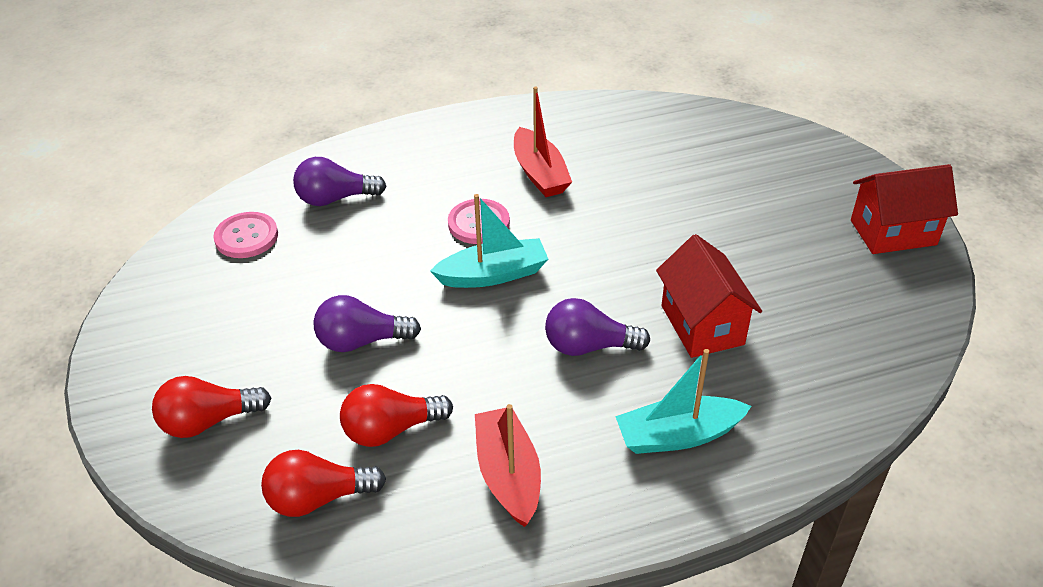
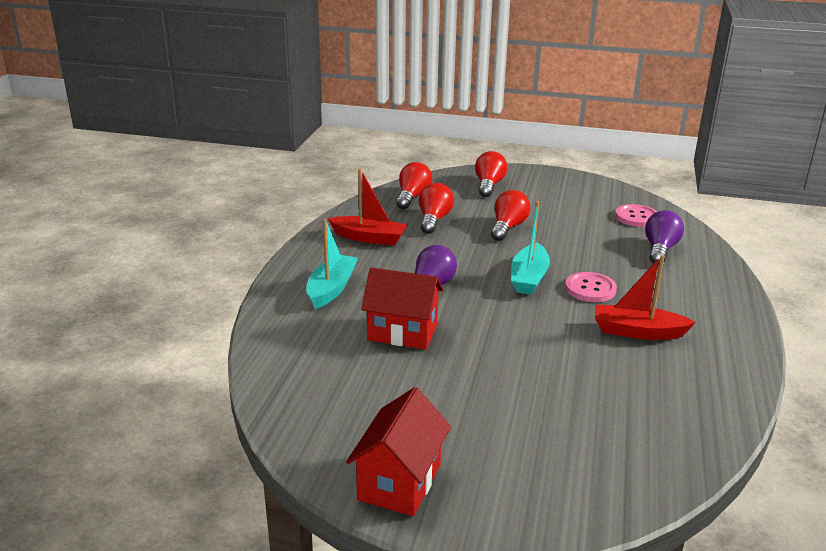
camera: 120 degrees right, 15 degrees down
(361, 341) = (508, 227): purple light bulb -> red light bulb

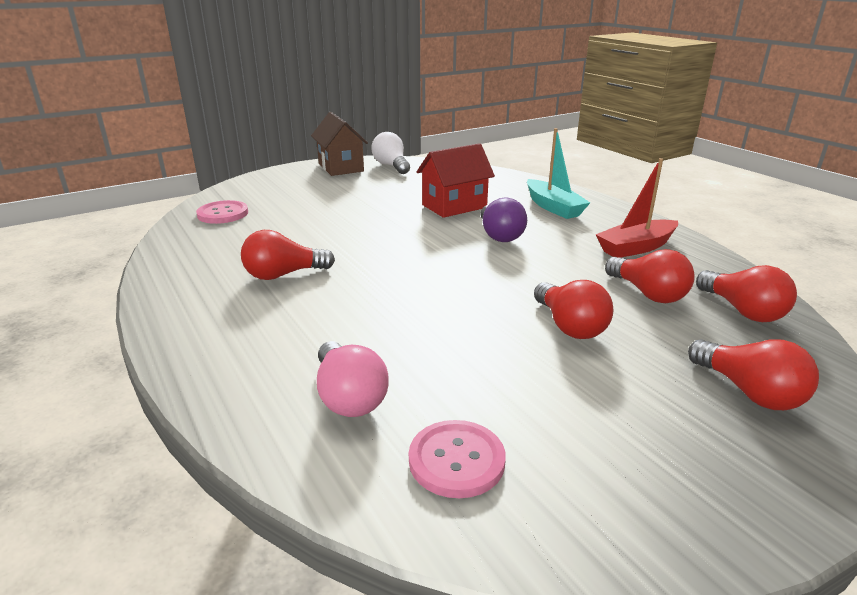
camera: 135 degrees right, 0 degrees up
(336, 443) = (391, 166): none -> white light bulb
(399, 482) = (341, 167): red house -> brown house
(529, 278) = (442, 278): turquoise boat -> none
(590, 289) = (371, 294): pink button -> pink button (223, 214)
(637, 332) = (283, 275): red boat -> red light bulb
(660, 249) = (349, 397): purple light bulb -> pink light bulb

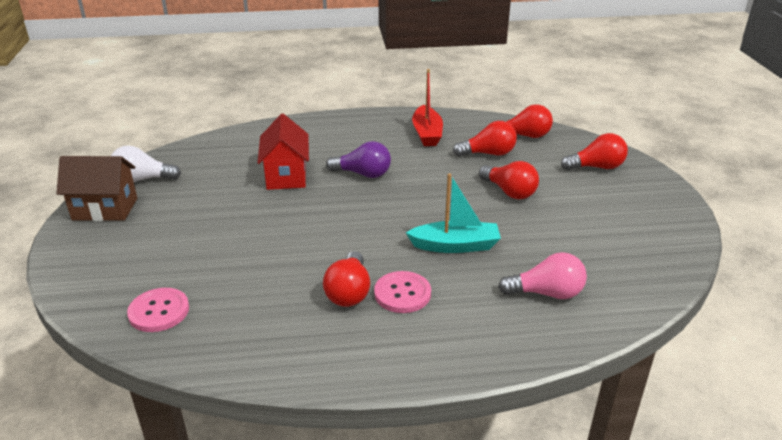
camera: 65 degrees left, 5 degrees up
(456, 460) = (619, 269): pink button -> pink button (402, 293)
(553, 207) = (333, 137): turquoise boat -> turquoise boat (455, 245)
(569, 326) = (509, 192): red light bulb -> red light bulb turned 45 degrees clockwise

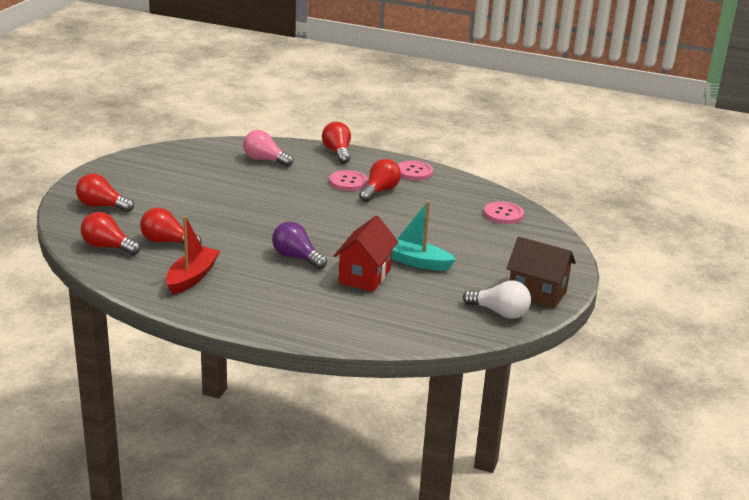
camera: 155 degrees left, 5 degrees down
(327, 355) = (414, 172): none -> pink button
(455, 245) = (286, 193): turquoise boat -> turquoise boat (415, 261)
(509, 192) = (199, 210): red light bulb -> red light bulb (337, 152)

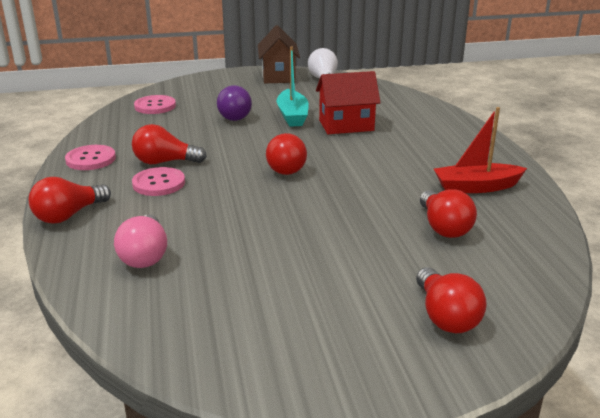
camera: 120 degrees left, 0 degrees up
(108, 247) = (515, 257): red light bulb -> red light bulb (285, 167)
(296, 257) = (362, 157): purple light bulb -> purple light bulb (237, 115)

